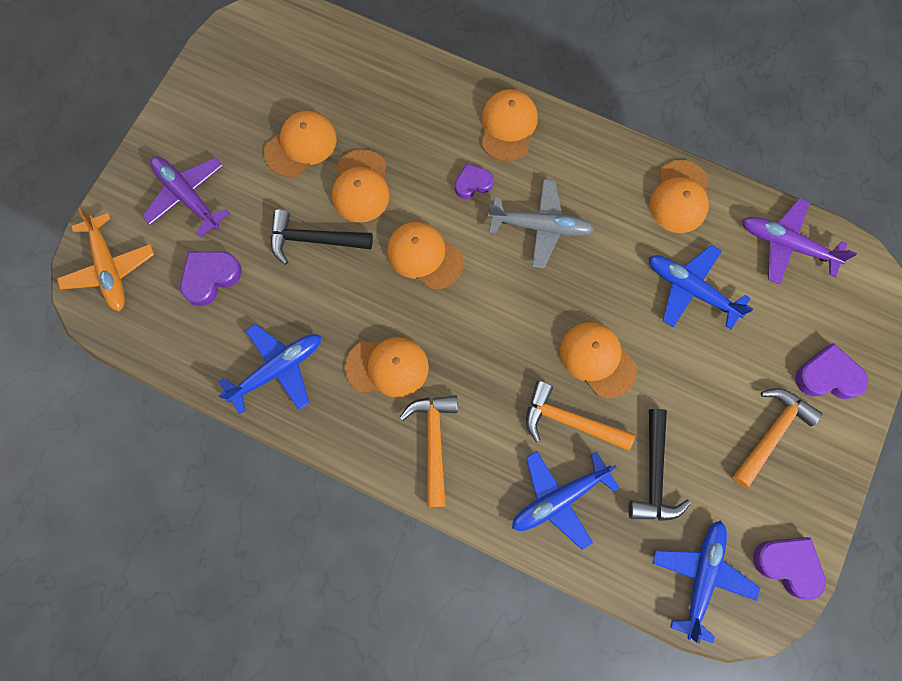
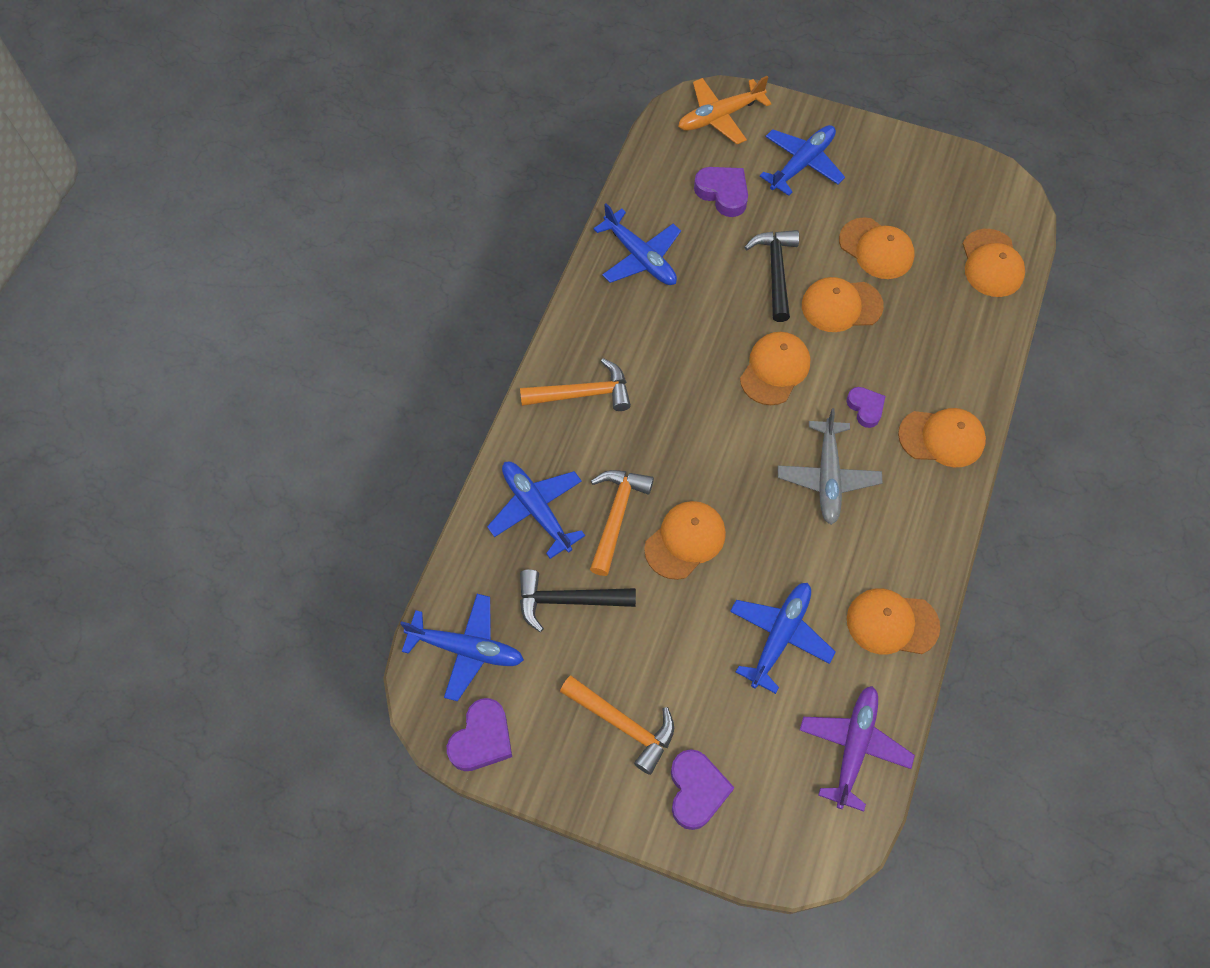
camera: 85 degrees right, 10 degrees down
(187, 197) = (802, 164): purple plane -> blue plane
(387, 367) = (653, 347): orange cap -> orange cap (991, 263)

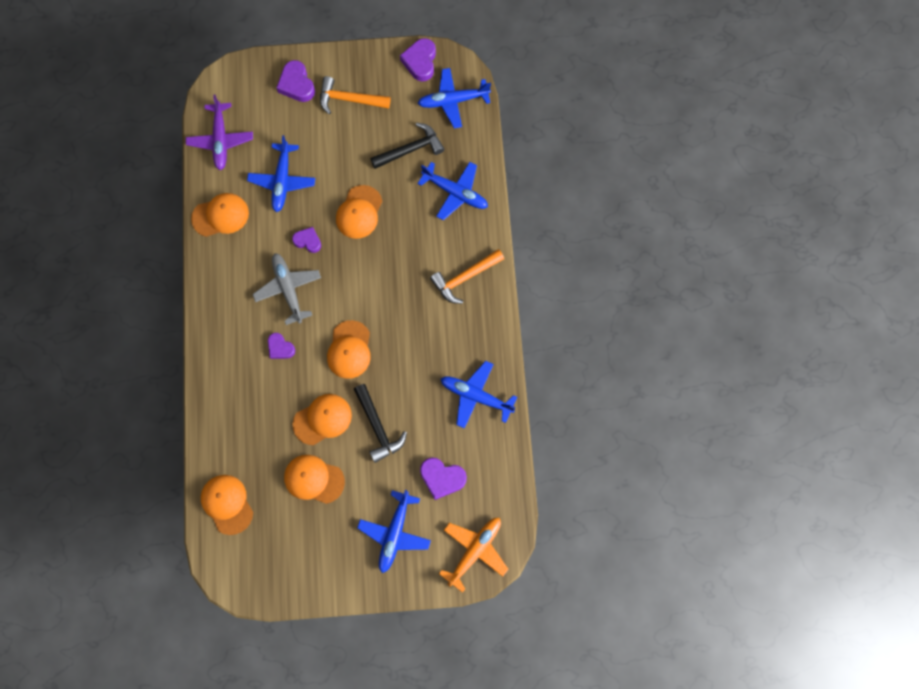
camera: 155 degrees right, 10 degrees up
(616, 515) = (406, 209): orange hammer -> none
(775, 531) = (308, 241): none -> purple heart
(942, 438) = (224, 348): orange cap -> none

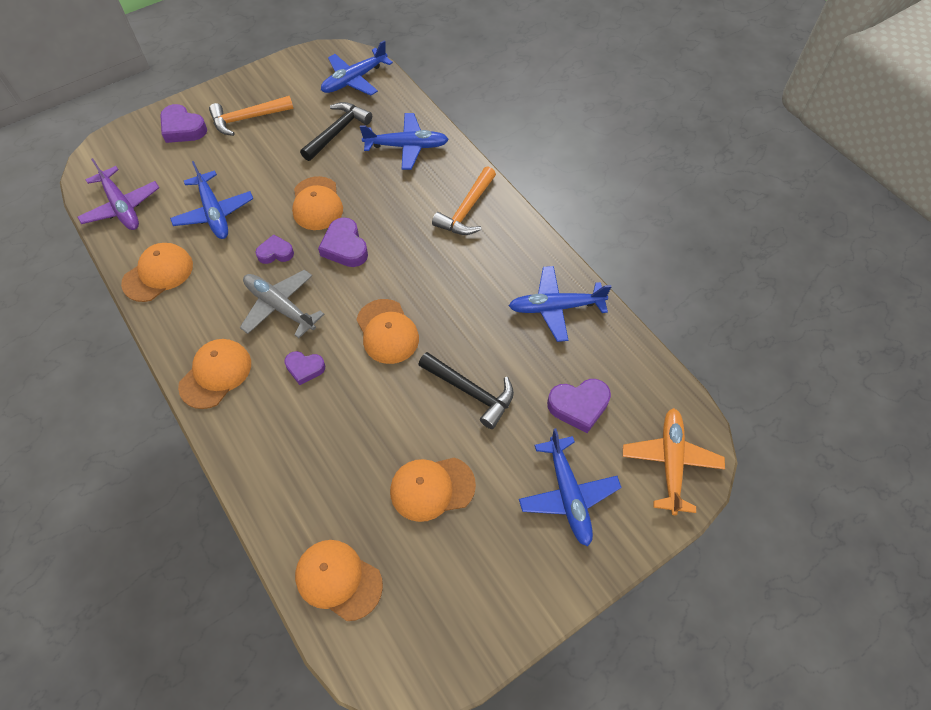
camera: 30 degrees left, 15 degrees down
(322, 419) = (401, 417): orange cap -> orange cap (215, 374)
(420, 62) = (302, 64): purple heart -> purple heart (345, 247)

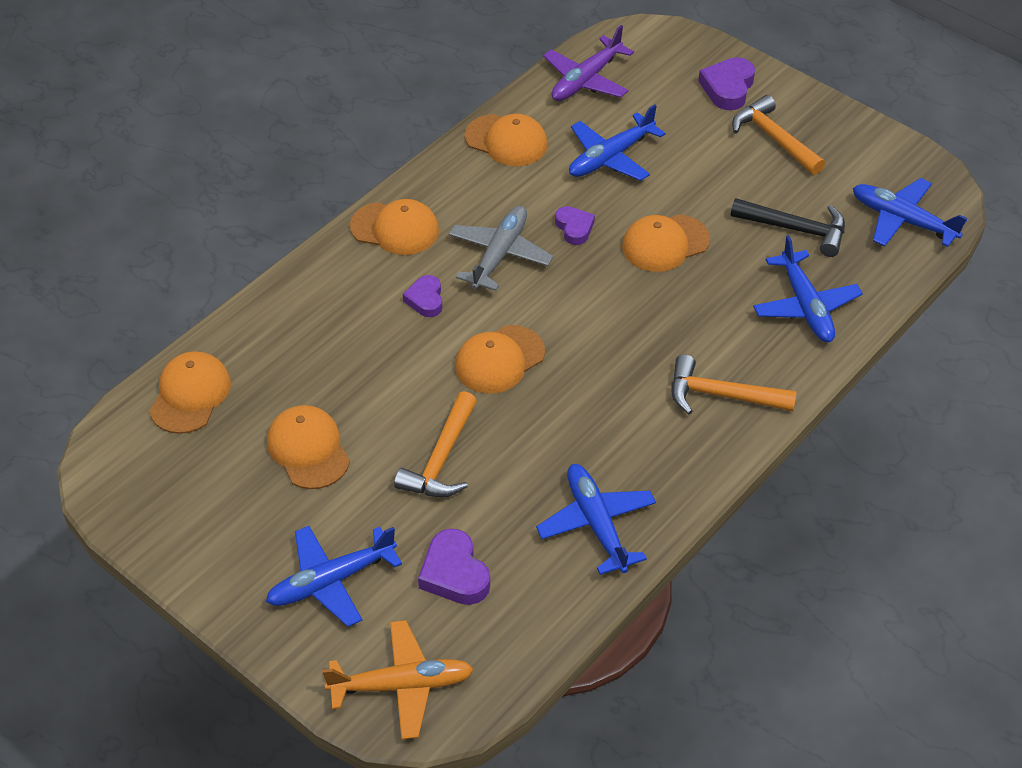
camera: 75 degrees right, 10 degrees down
(345, 247) = (608, 288): purple heart -> none
(471, 392) = (441, 459): black hammer -> orange hammer

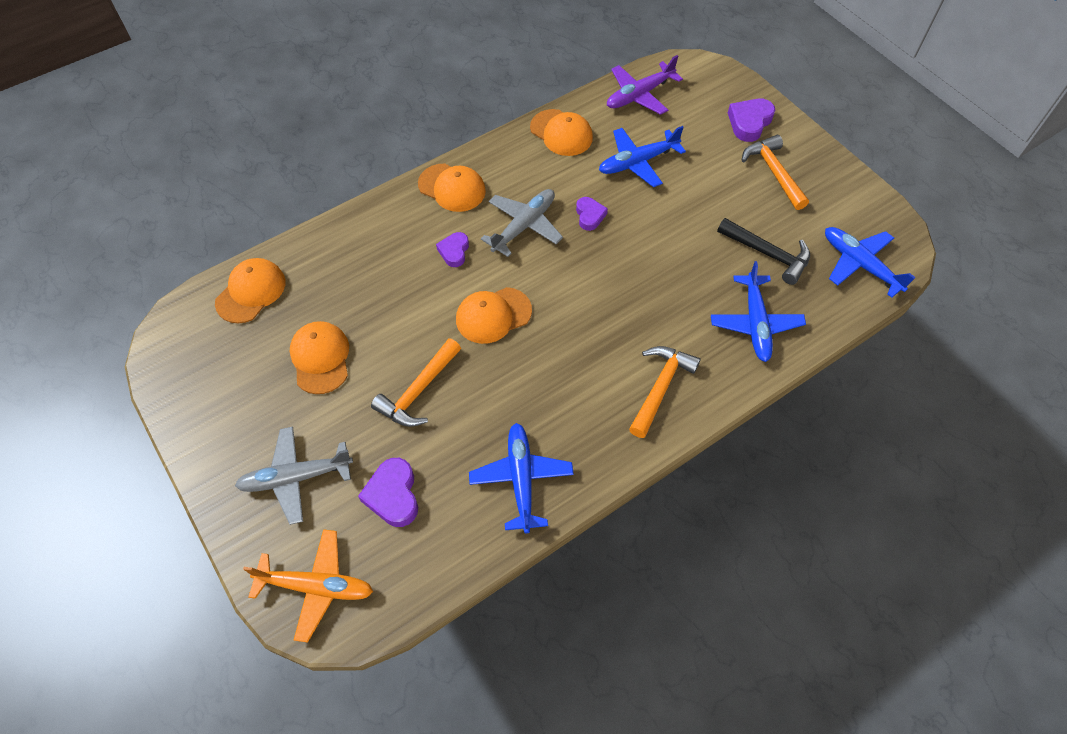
camera: 15 degrees right, 10 degrees up
(332, 581) = (296, 477): blue plane -> grey plane
(665, 243) = (657, 244): orange cap -> none
(721, 395) = (660, 387): orange hammer -> orange hammer turned 90 degrees clockwise

